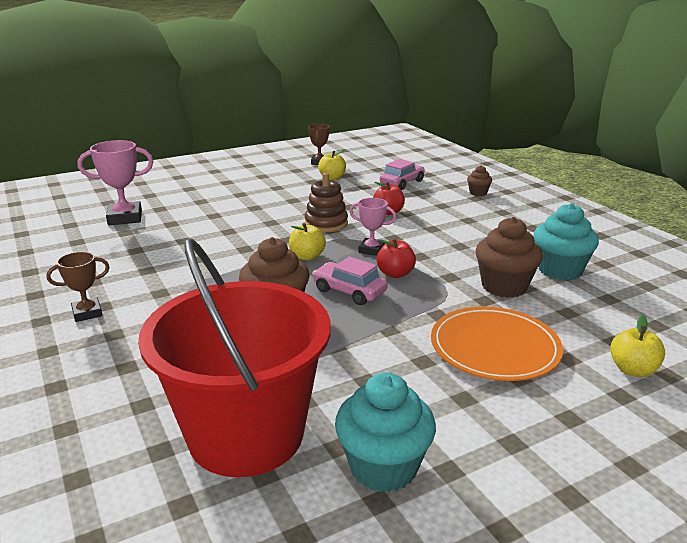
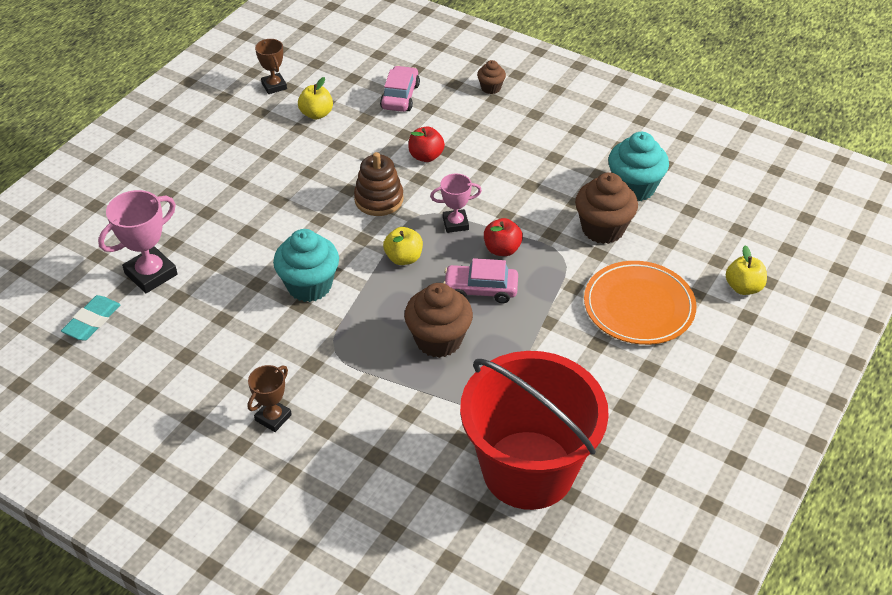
camera: 30 degrees left, 20 degrees up
(57, 228) = (92, 321): none -> turquoise eraser
(383, 467) = (638, 450): turquoise cupcake -> turquoise cupcake (309, 286)

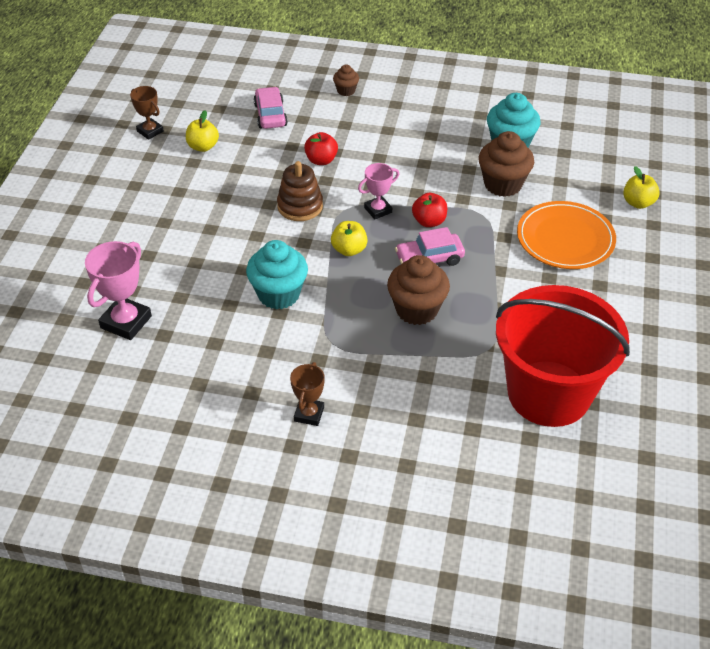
camera: 20 degrees left, 0 degrees up
(92, 321) = (92, 378): turquoise eraser -> none

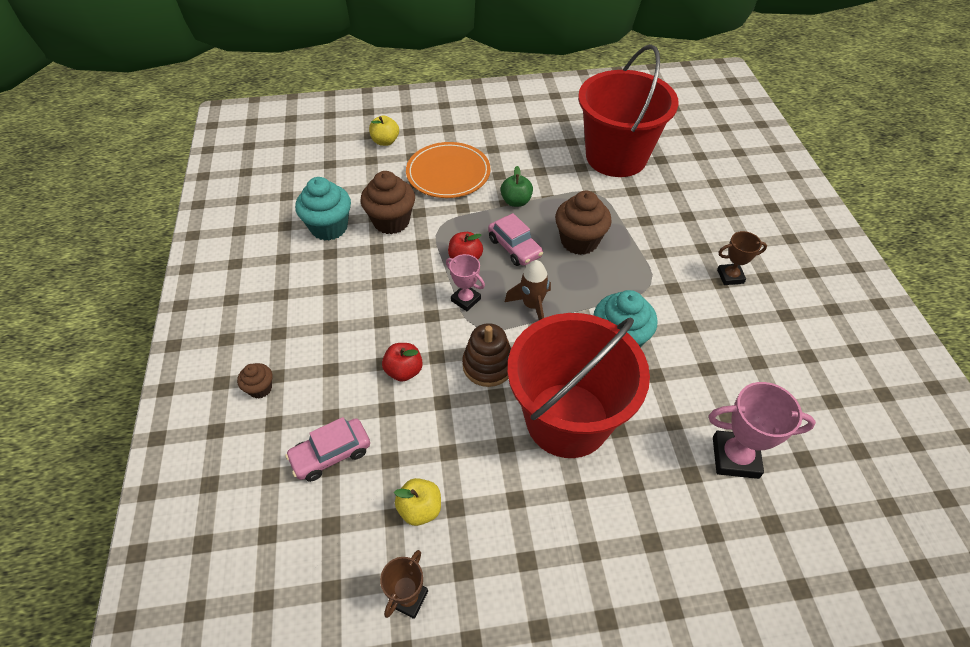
camera: 110 degrees left, 5 degrees up
(222, 236) = (567, 419): none -> red bucket
(349, 250) = (532, 305): yellow apple -> brown rocket
(498, 279) = (516, 201): none -> green apple

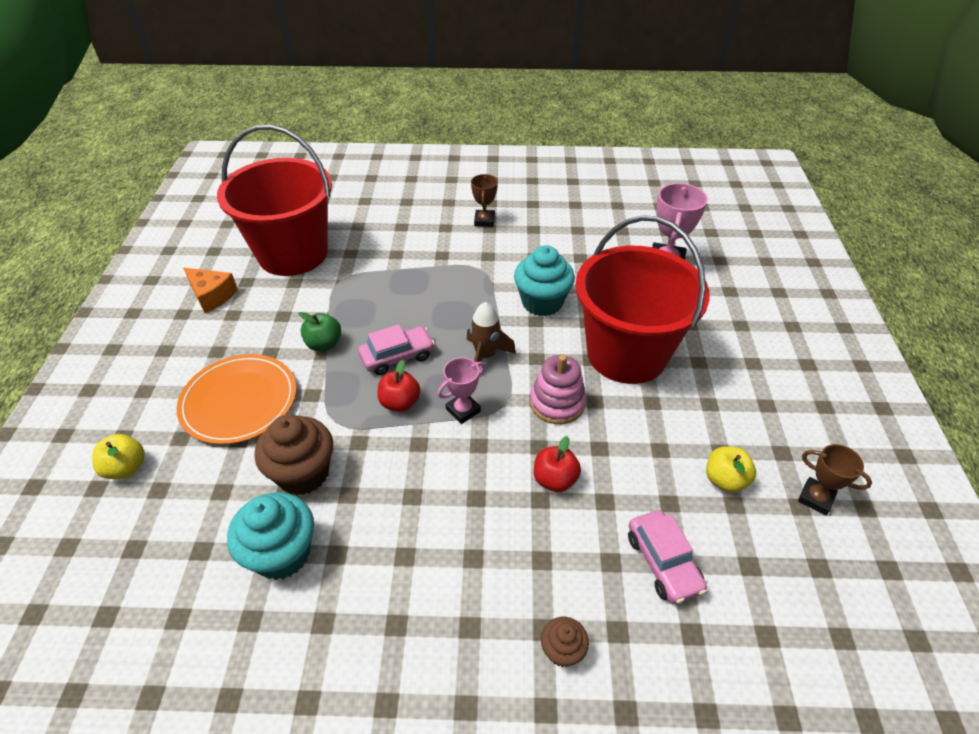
camera: 80 degrees left, 5 degrees down
(488, 365) = (557, 403): brown stacking toy -> pink stacking toy
(548, 129) = (212, 296): none -> orange cheese
(579, 241) = (407, 304): brown cupcake -> none

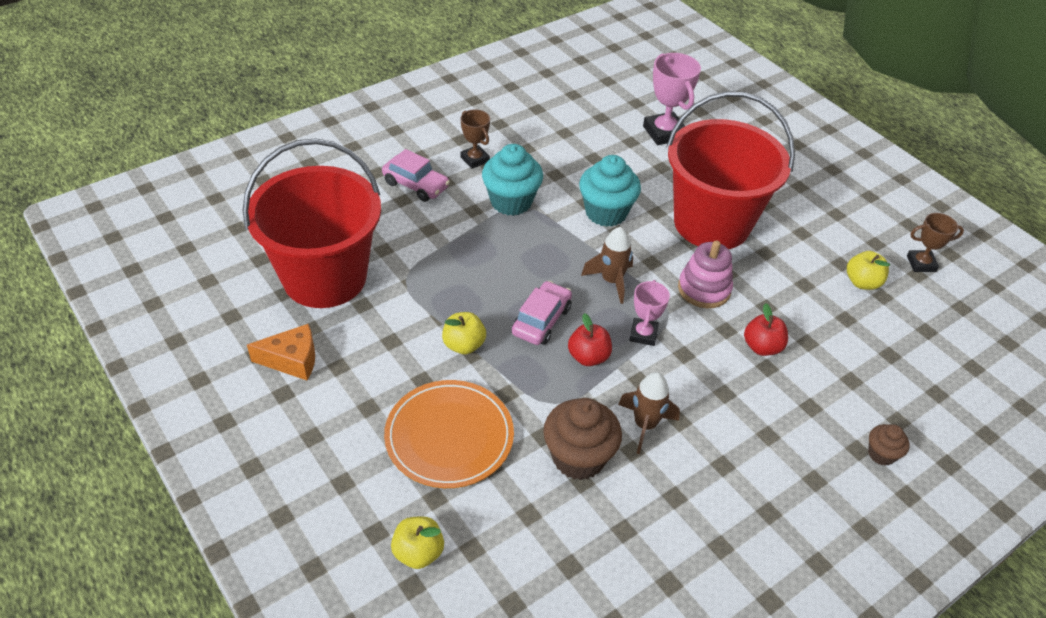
camera: 40 degrees left, 0 degrees up
(282, 553) = (635, 524): turquoise cupcake -> turquoise cupcake (511, 202)
(324, 344) = (464, 345): green apple -> yellow apple
(381, 481) = (645, 425): none -> brown rocket
(663, 562) = (880, 360): pink car -> pink car (416, 185)

